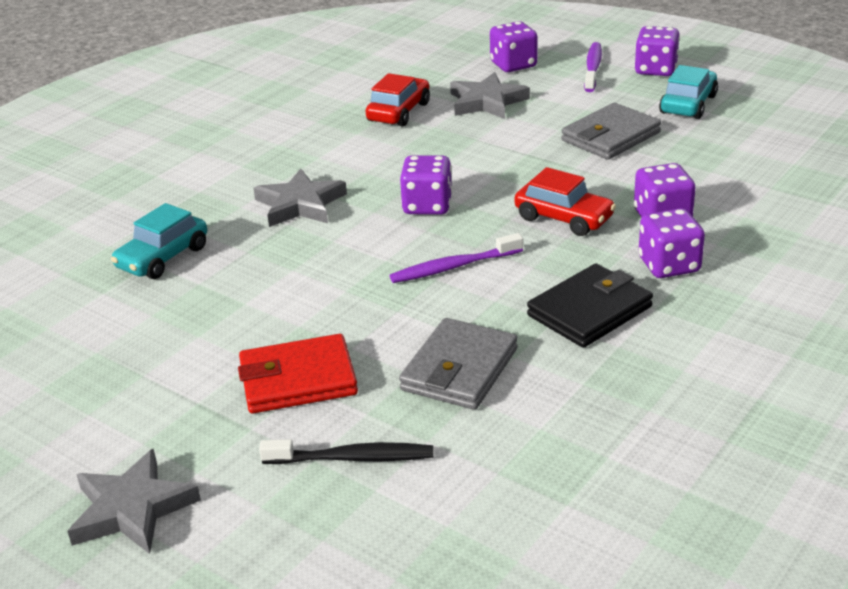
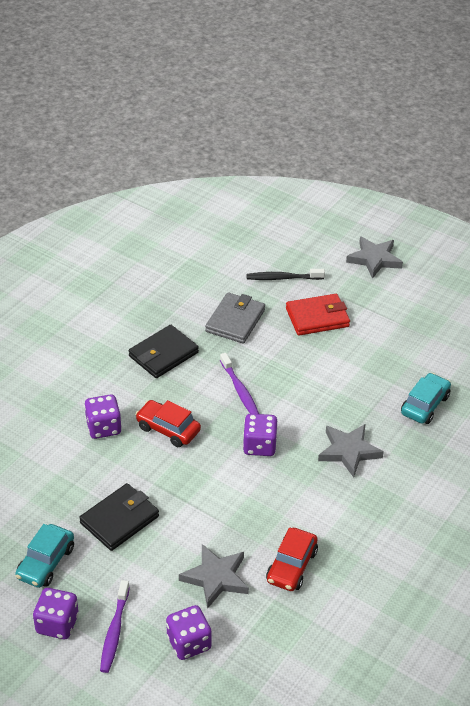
camera: 175 degrees right, 10 degrees up
(454, 267) = (239, 390): purple toothbrush -> purple toothbrush turned 90 degrees clockwise
(610, 137) = (119, 519): grey wallet -> black wallet
(669, 265) = (111, 386): purple dice -> none

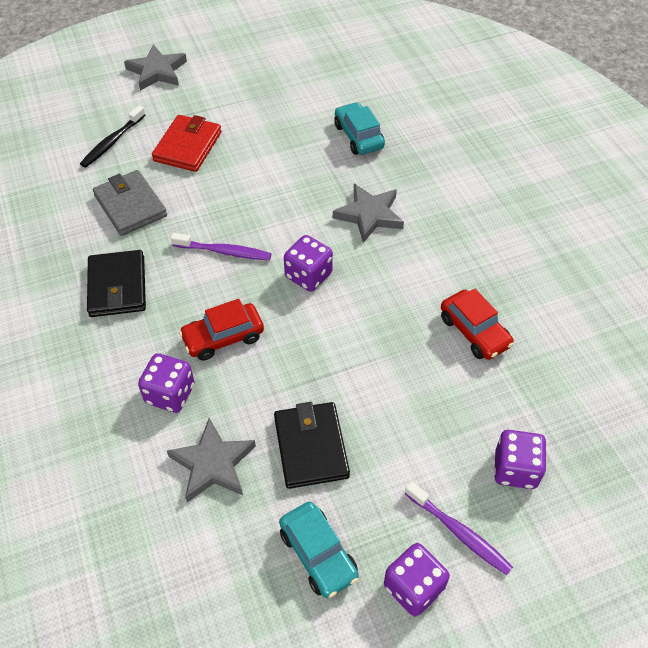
camera: 55 degrees left, 10 degrees up
(216, 578) = (448, 401): grey star -> grey star (213, 464)

